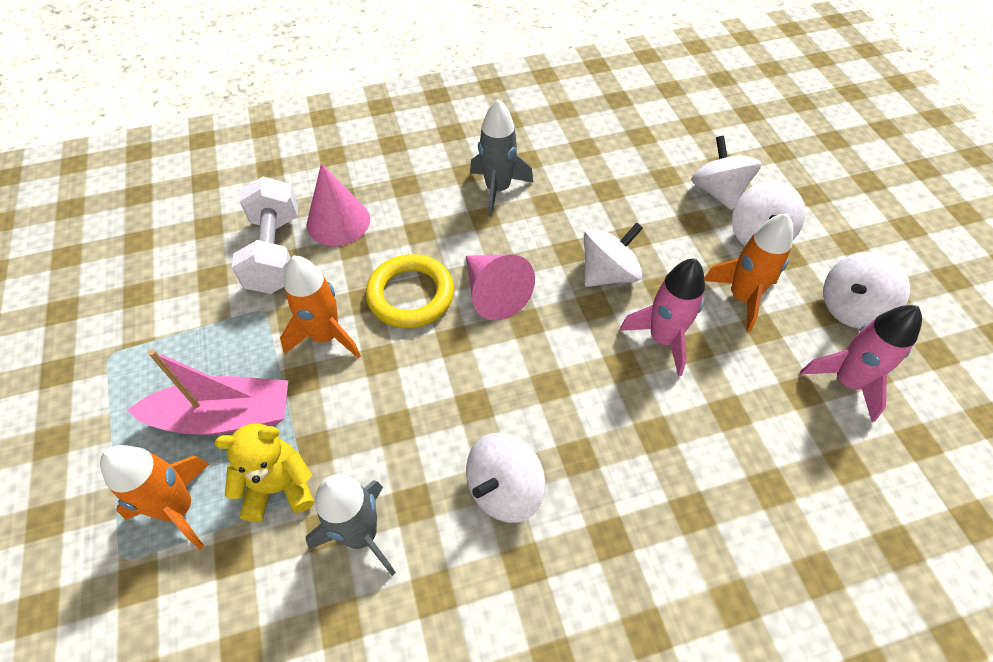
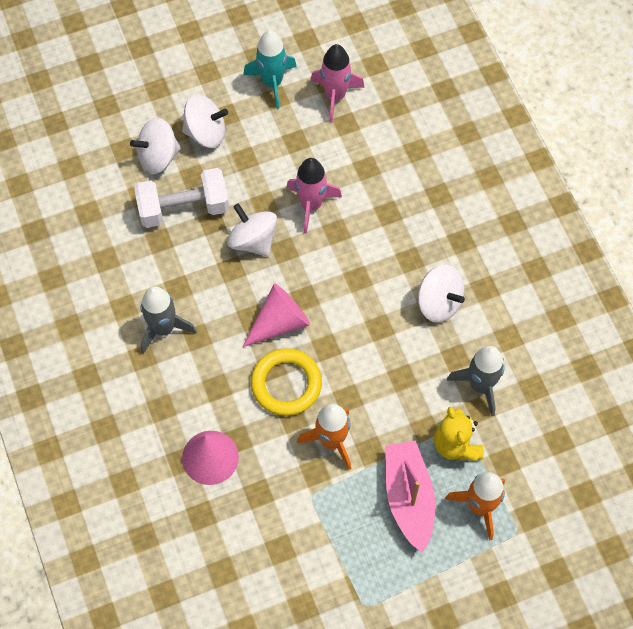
camera: 95 degrees left, 10 degrees up
(275, 253) = (250, 503): white dumbbell -> white dumbbell (183, 208)
(742, 297) = (268, 150): orange rocket -> none
(851, 308) = (272, 82): white spinning top -> turquoise rocket

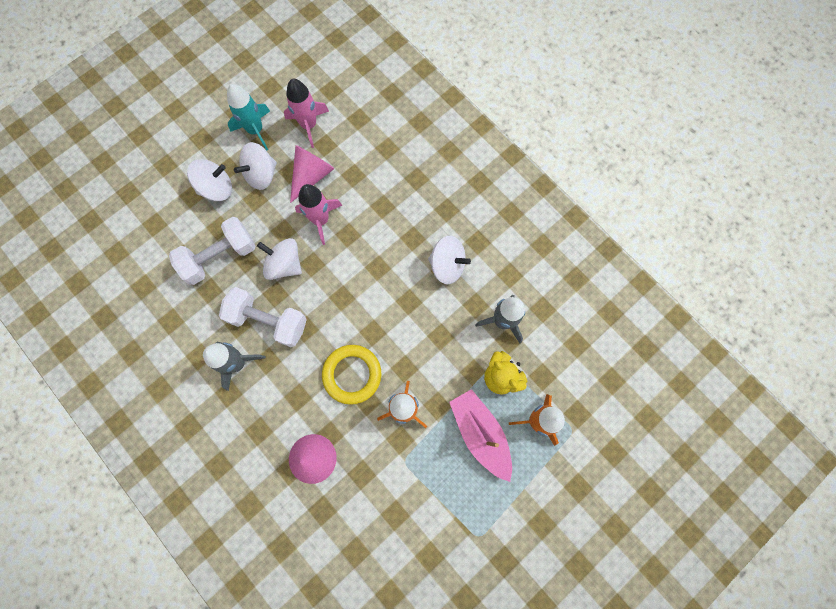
camera: 20 degrees left, 10 degrees up
(158, 156) = (185, 221): white spinning top -> white spinning top (261, 174)
(213, 295) = (268, 321): none -> white dumbbell
(279, 322) = (329, 325): pink cone -> pink cone (311, 175)

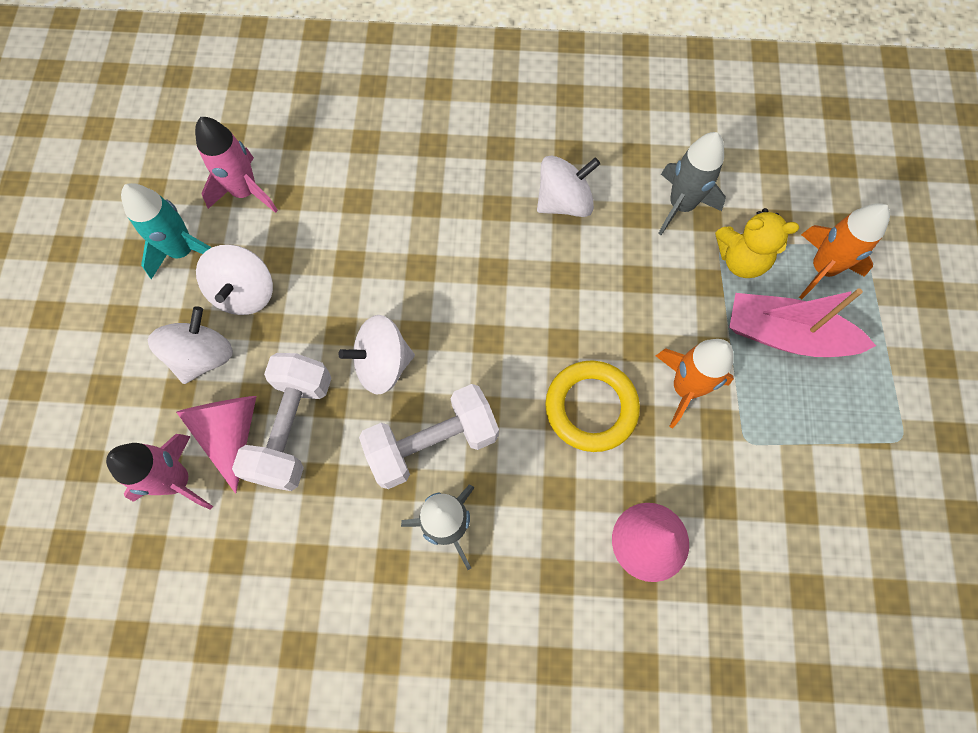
camera: 45 degrees left, 5 degrees down
(311, 175) = (308, 242): pink cone -> pink cone (231, 432)
(320, 220) = (372, 279): pink rocket -> pink rocket (177, 480)

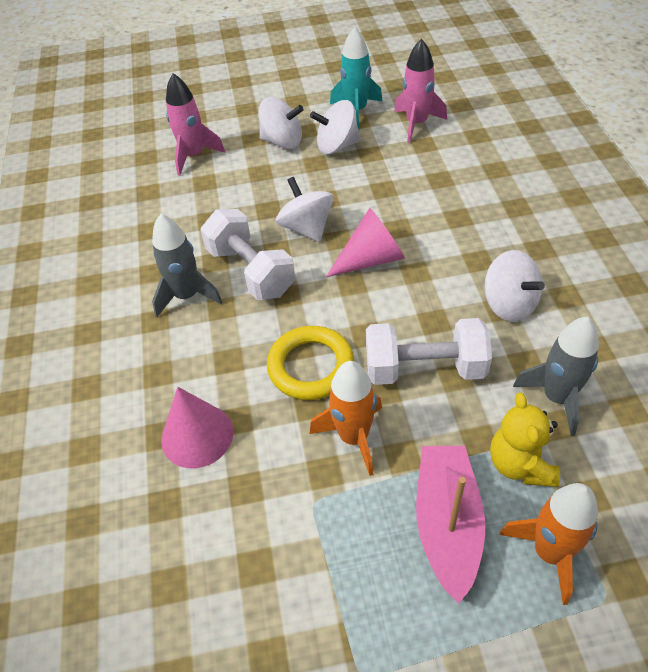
camera: 80 degrees right, 20 degrees down
(231, 432) = (232, 169): pink cone -> pink cone (371, 259)
(292, 428) = (242, 196): white dumbbell -> white dumbbell (425, 369)

